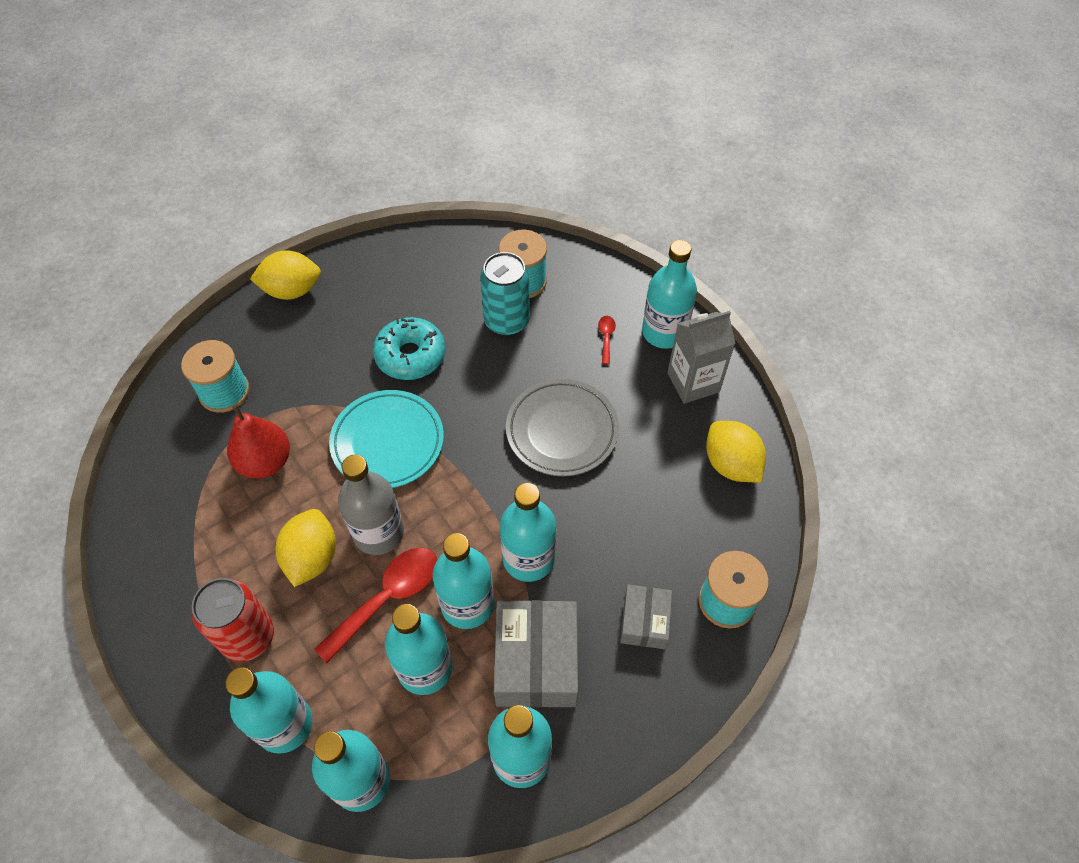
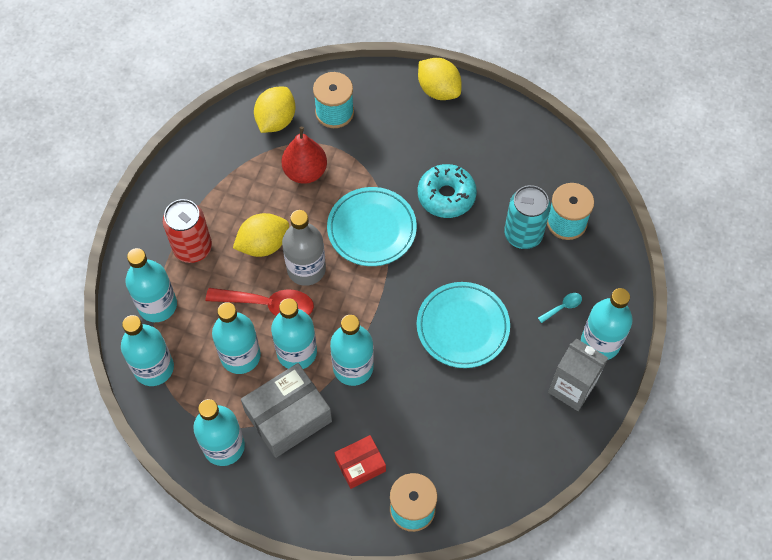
camera: 55 degrees right, 5 degrees up
(562, 430) = (462, 327): grey plate -> turquoise plate
(606, 338) = (562, 307): red spoon -> turquoise spoon
(644, 621) = (360, 465): grey box -> red box
(731, 464) = (521, 453): yellow lemon -> yellow lemon (276, 120)

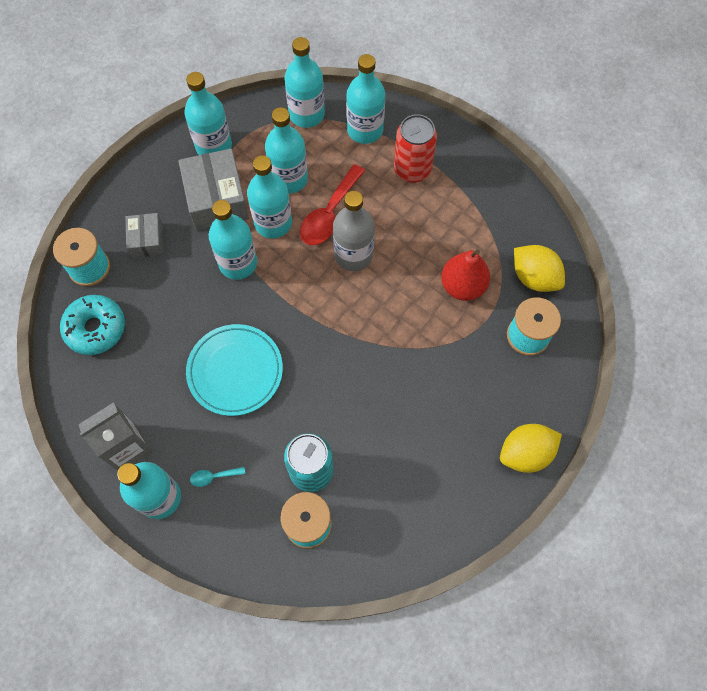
camera: 110 degrees right, 5 degrees up
(263, 244) = (394, 227): yellow lemon -> none
(360, 465) = (147, 240): red box -> grey box
(371, 229) = (374, 325): turquoise plate -> none
(446, 196) = (386, 411): turquoise donut -> turquoise donut (95, 328)
(562, 307) = (214, 476): turquoise spoon -> turquoise spoon turned 90 degrees clockwise

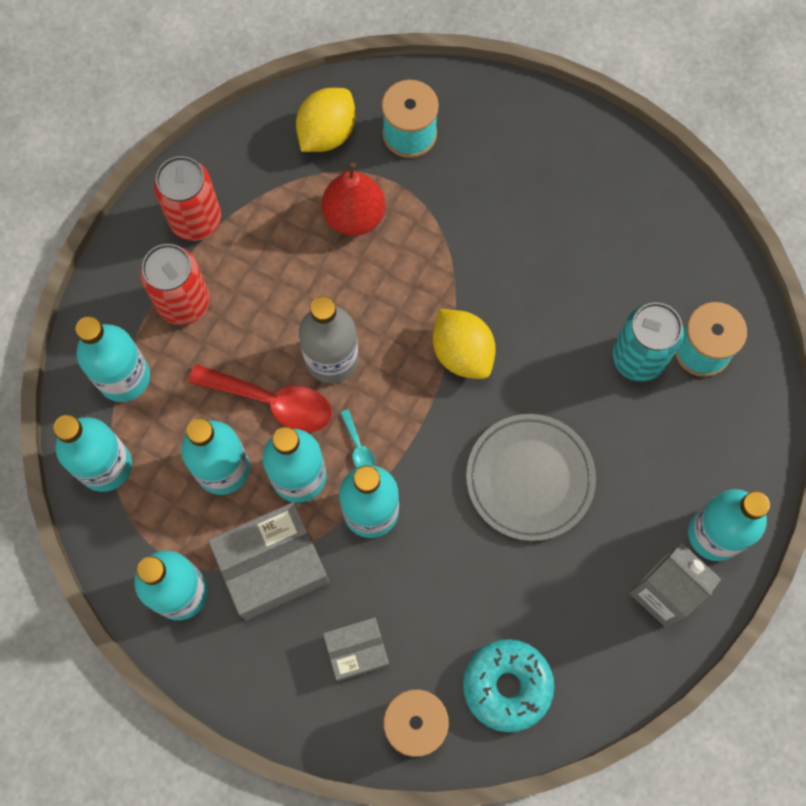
camera: 100 degrees left, 5 degrees up
(214, 476) = (673, 473): turquoise spoon -> turquoise spoon (358, 447)
(235, 371) = (530, 478): turquoise plate -> grey plate
(474, 184) = (196, 220): none -> red can
(525, 453) = (560, 123): yellow lemon -> yellow lemon (462, 353)

